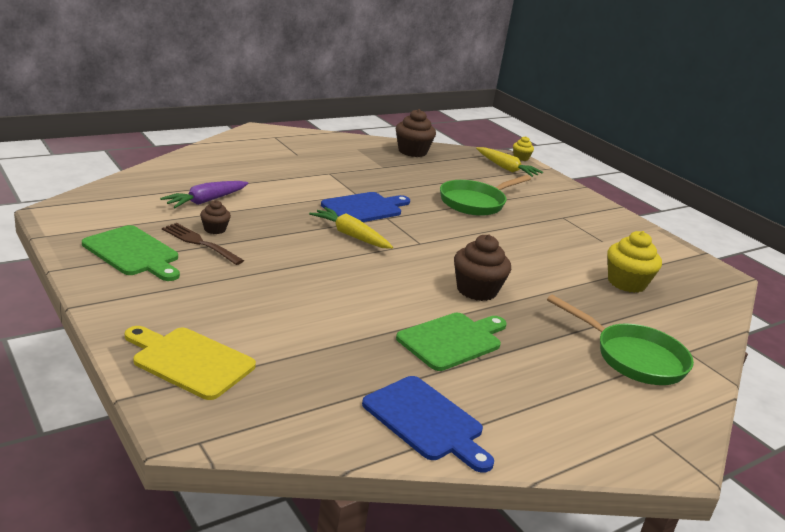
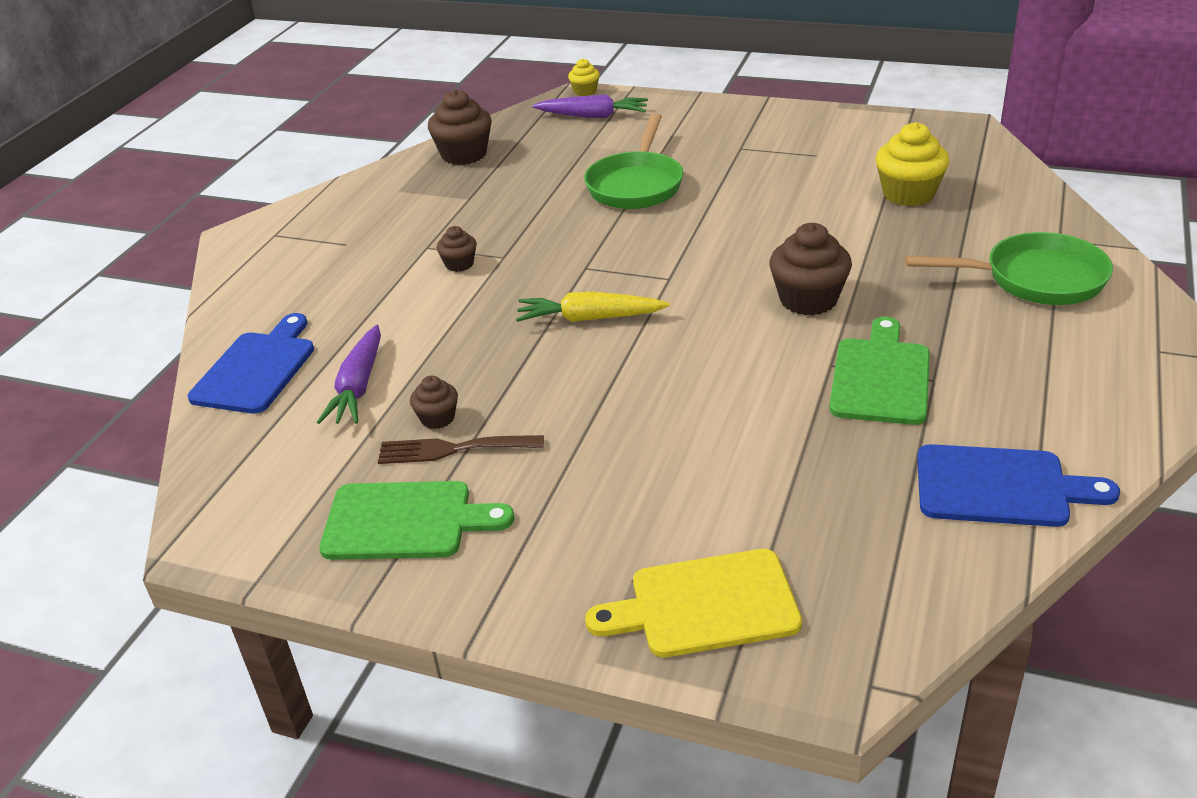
camera: 30 degrees left, 10 degrees up
(331, 186) = (459, 264): none -> brown cupcake
(364, 208) = (544, 271): blue cutting board -> blue cutting board (257, 369)
(506, 168) = (593, 116): yellow carrot -> purple carrot

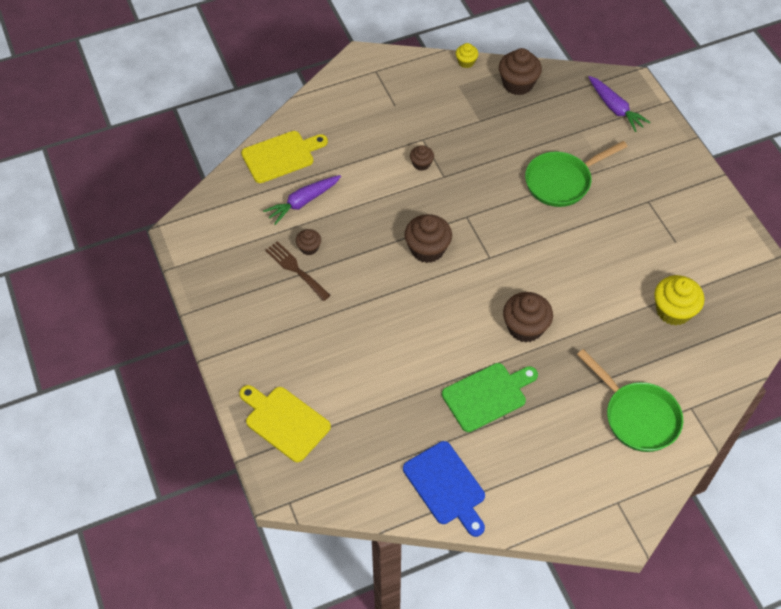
camera: 45 degrees right, 20 degrees up
(257, 369) = (281, 156): blue cutting board -> yellow cutting board
(405, 521) = (243, 287): green cutting board -> none
(585, 91) = (639, 83): yellow cupcake -> yellow cupcake (466, 62)
(589, 318) = (427, 249): yellow carrot -> brown cupcake

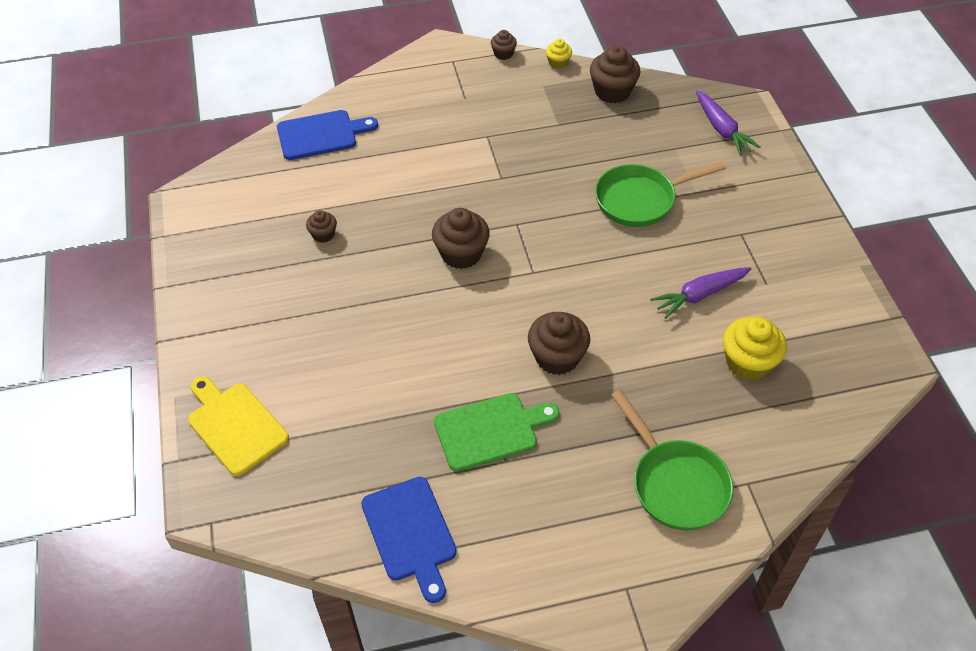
camera: 10 degrees right, 5 degrees down
(281, 156) = (321, 135): yellow cutting board -> blue cutting board
(295, 269) = (300, 255): brown fork -> none
(303, 202) = (331, 185): purple carrot -> purple carrot (699, 295)
(421, 164) = (479, 161): brown cupcake -> brown cupcake (503, 54)

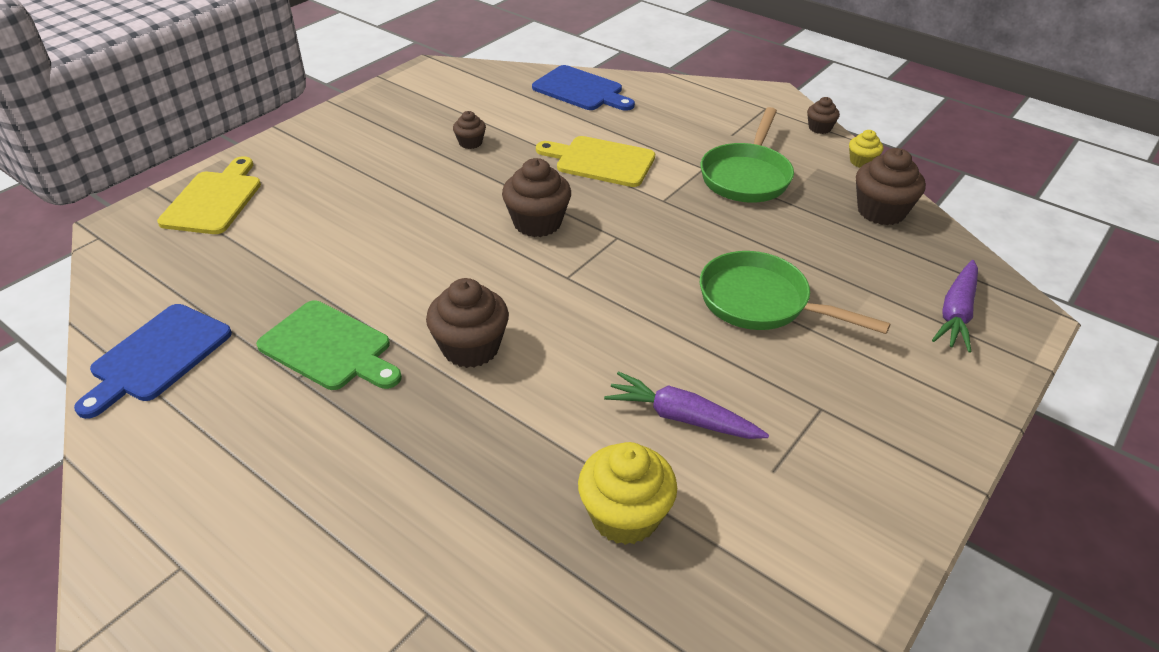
camera: 50 degrees right, 10 degrees down
(425, 180) = (601, 161): none -> yellow cutting board
(675, 483) = (372, 536): green pan -> green pan (746, 176)

